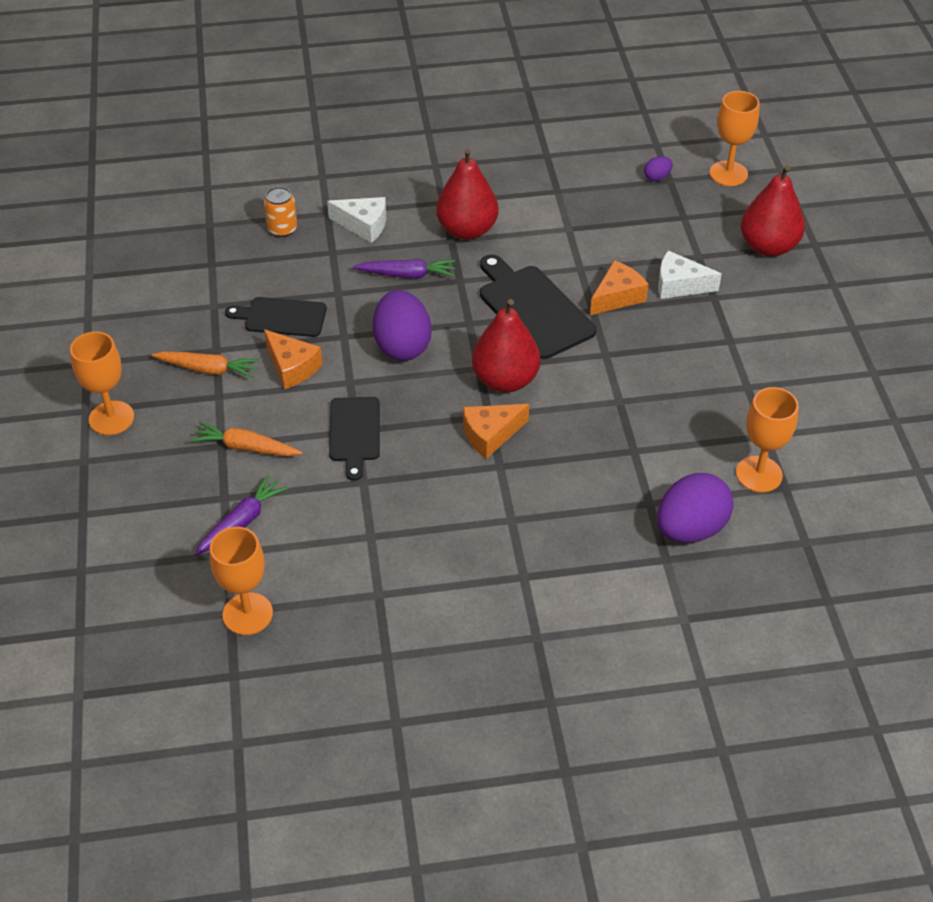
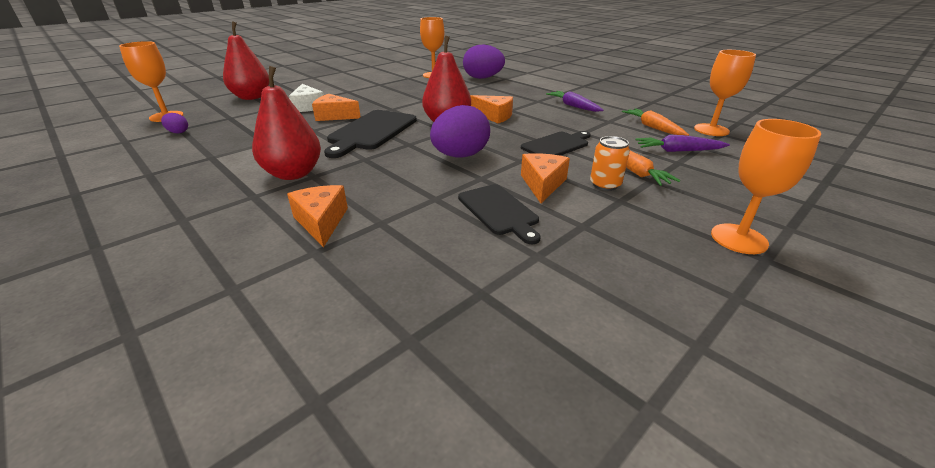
camera: 125 degrees left, 15 degrees down
(208, 369) = (608, 218): orange carrot -> orange carrot (653, 127)
(282, 229) = (368, 270): orange can -> orange can (605, 184)
(363, 225) = (321, 222): white cheese -> orange cheese
(407, 275) = (378, 178): purple carrot -> purple carrot (573, 106)

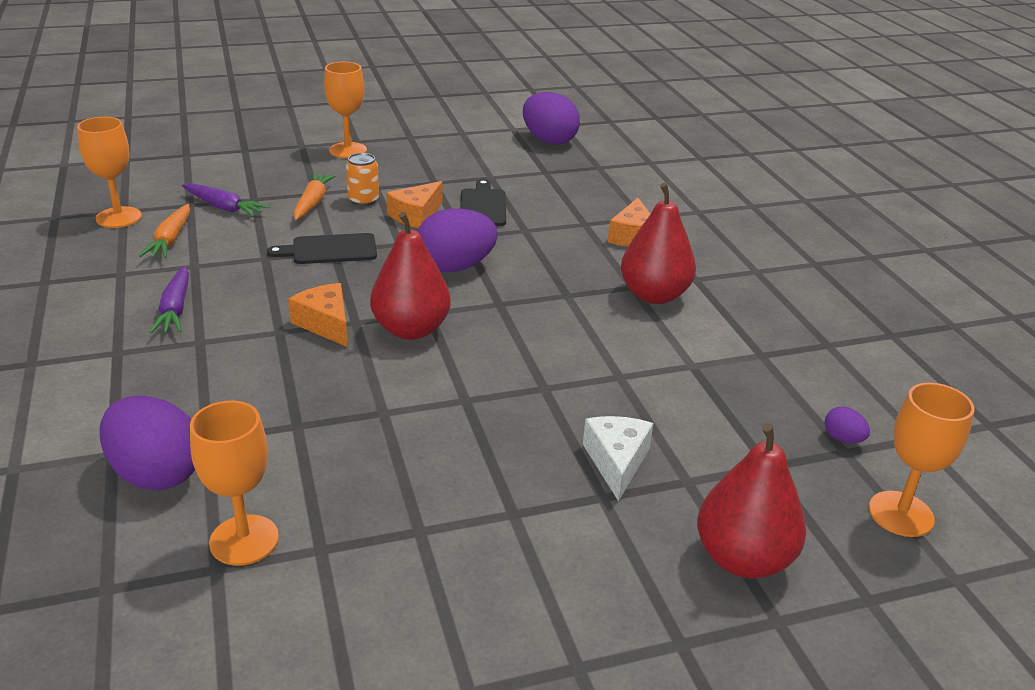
camera: 155 degrees left, 0 degrees up
(334, 116) = (575, 407): orange cheese -> none
(371, 131) = (533, 344): black cutting board -> none
(547, 393) = (549, 140): none -> purple egg

